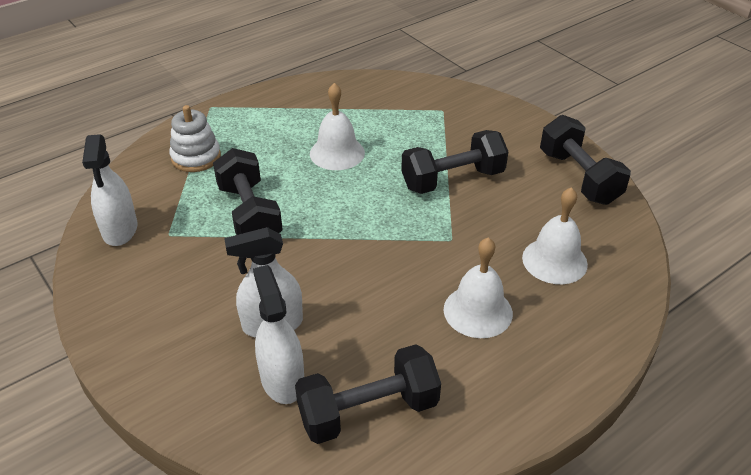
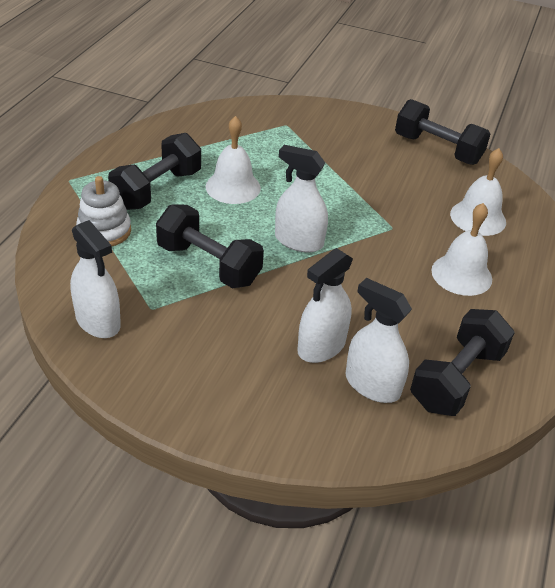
camera: 35 degrees left, 0 degrees up
(347, 221) = (298, 241): none -> white spray bottle
(452, 179) = (348, 180): black dumbbell -> black dumbbell (157, 189)

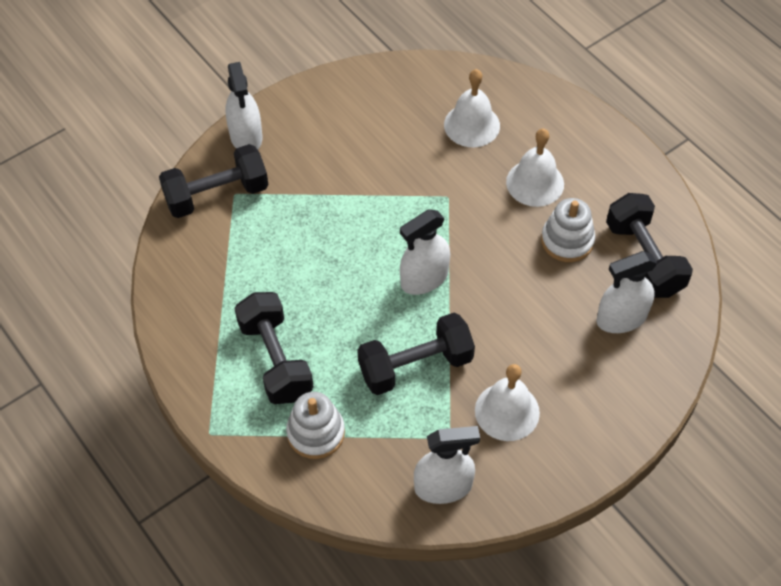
camera: 55 degrees left, 15 degrees up
(233, 187) = (311, 292): white bell -> white bell (507, 411)
(321, 346) = (563, 331): white spray bottle -> white spray bottle (246, 136)
(422, 316) = (567, 240): none -> white stacking toy
(437, 149) = (356, 93): black dumbbell -> black dumbbell (217, 195)

